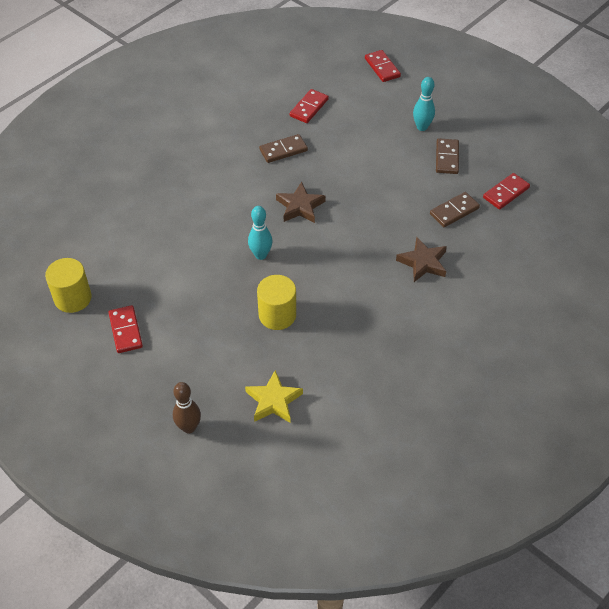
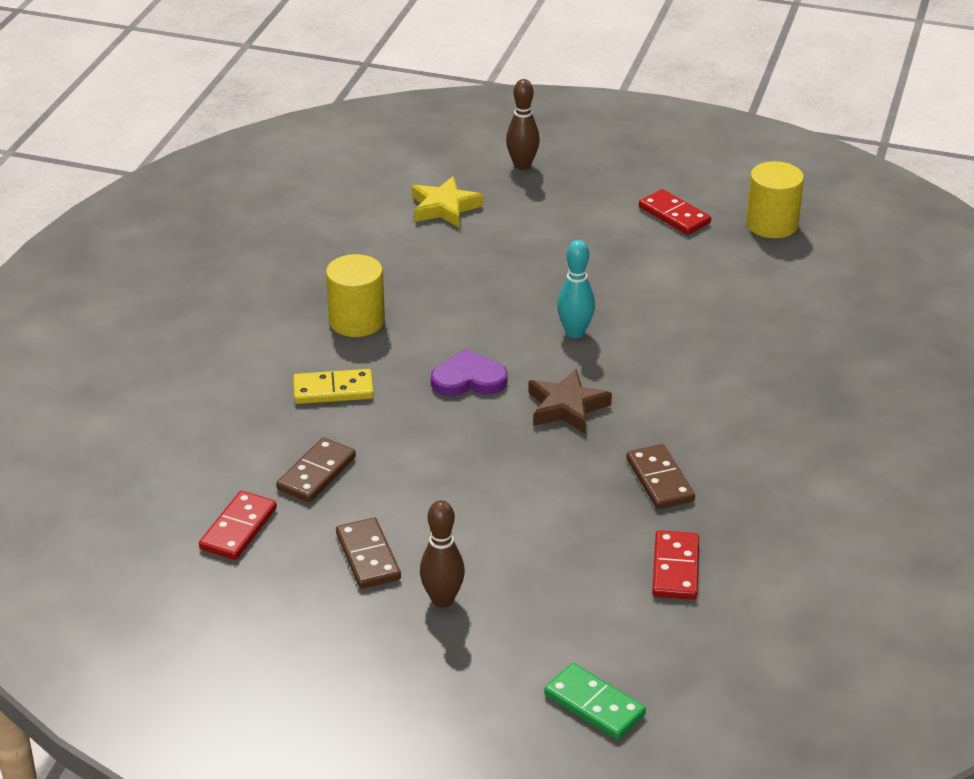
camera: 155 degrees right, 15 degrees down
(277, 315) = (500, 279): yellow cylinder -> yellow cylinder (357, 321)
(283, 150) = (660, 480): brown domino -> brown domino turned 60 degrees counterclockwise
(342, 243) = (468, 379): none -> purple heart
(382, 67) = (594, 705): red domino -> green domino
(422, 127) = (442, 599): turquoise bowling pin -> brown bowling pin
(423, 262) = (333, 390): brown star -> yellow domino

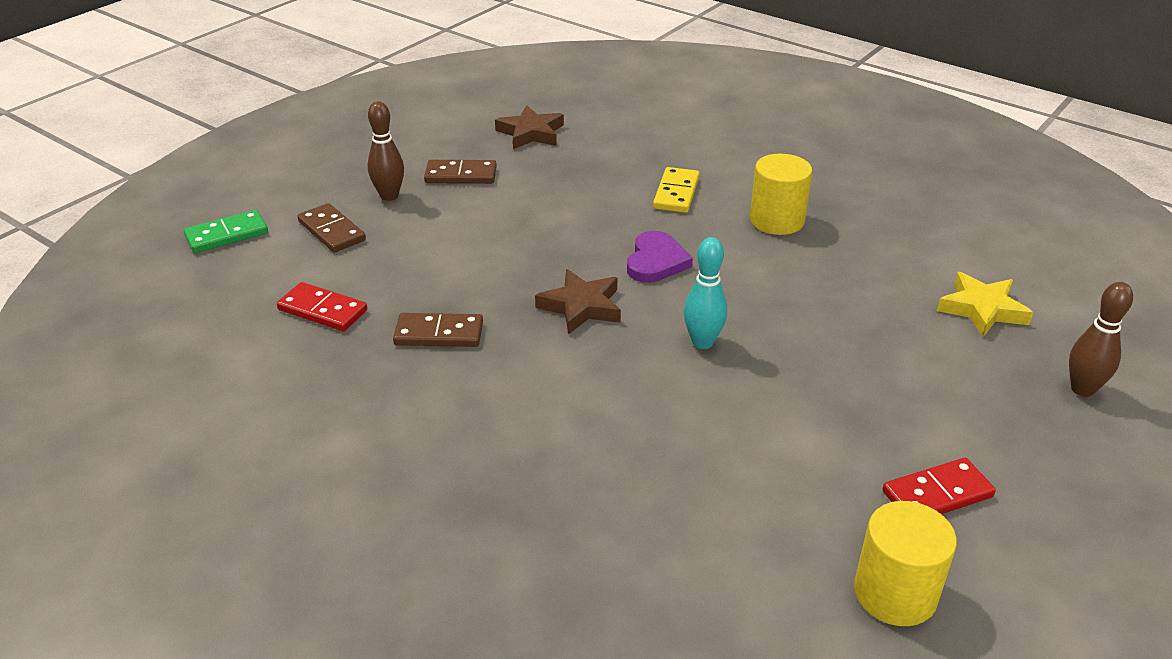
camera: 110 degrees right, 0 degrees up
(238, 529) = (531, 133): red domino -> brown star
(316, 473) = (572, 170): brown domino -> brown domino (332, 231)

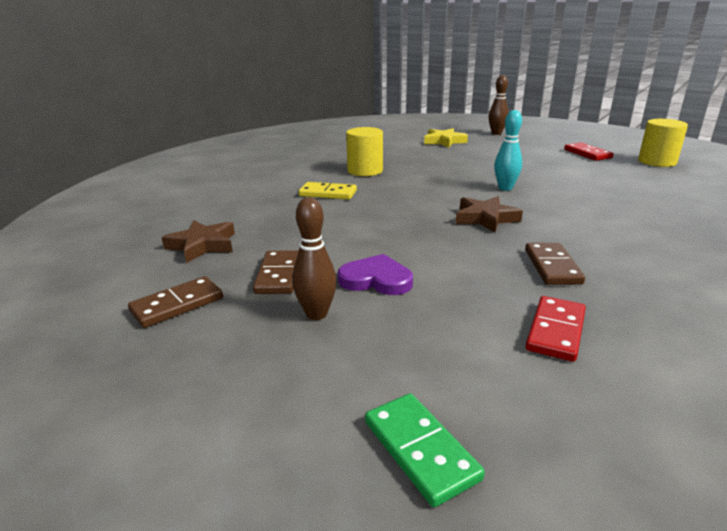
camera: 90 degrees left, 10 degrees down
(332, 231) = (397, 346): brown domino -> brown domino (177, 305)
(656, 261) = (420, 199): purple heart -> purple heart (376, 279)

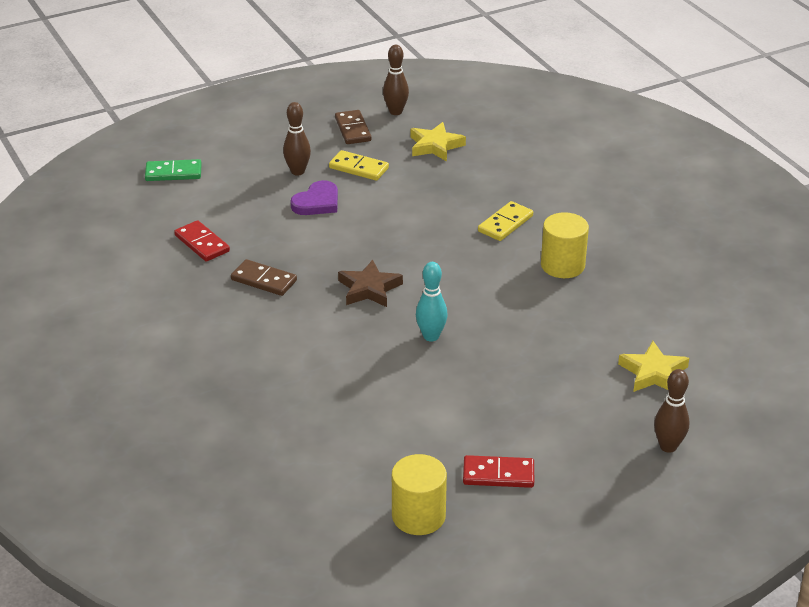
camera: 115 degrees right, 10 degrees up
(117, 287) = (395, 112): none -> brown bowling pin
(203, 245) = (435, 146): brown star -> yellow star
(278, 275) = (359, 168): brown domino -> yellow domino

